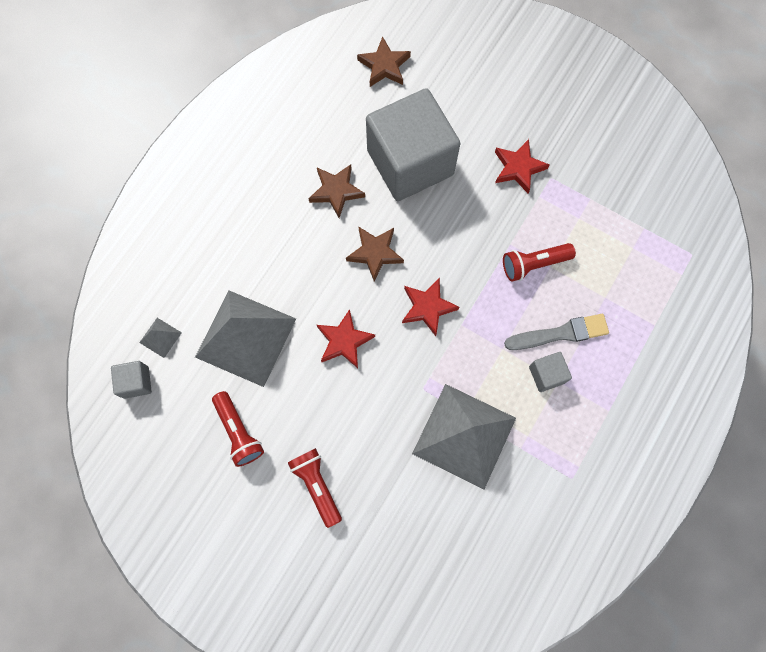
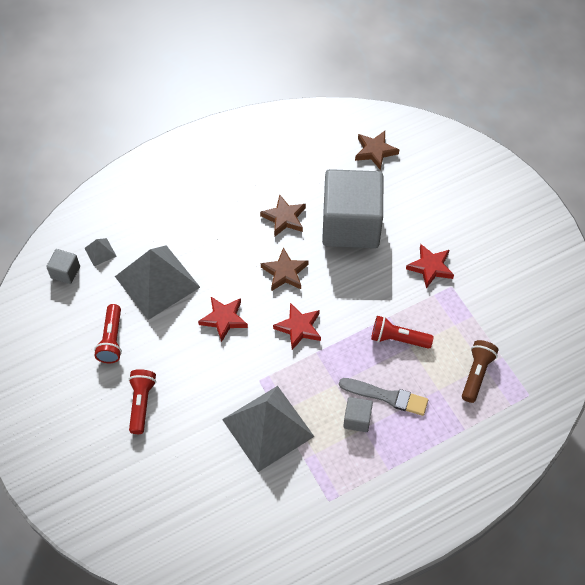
camera: 30 degrees right, 15 degrees down
(631, 260) = (476, 374): none -> brown flashlight

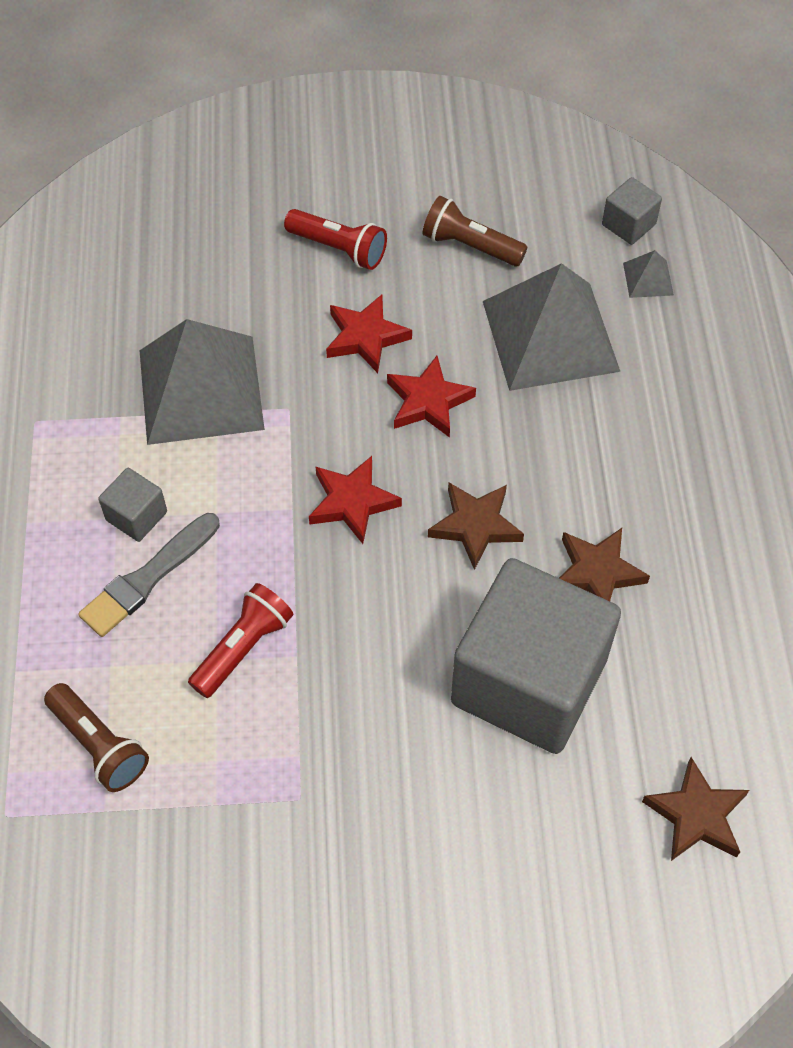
camera: 115 degrees right, 0 degrees up
(111, 340) = (470, 246): red flashlight -> brown flashlight
(430, 267) = (361, 781): red star -> red star (365, 337)

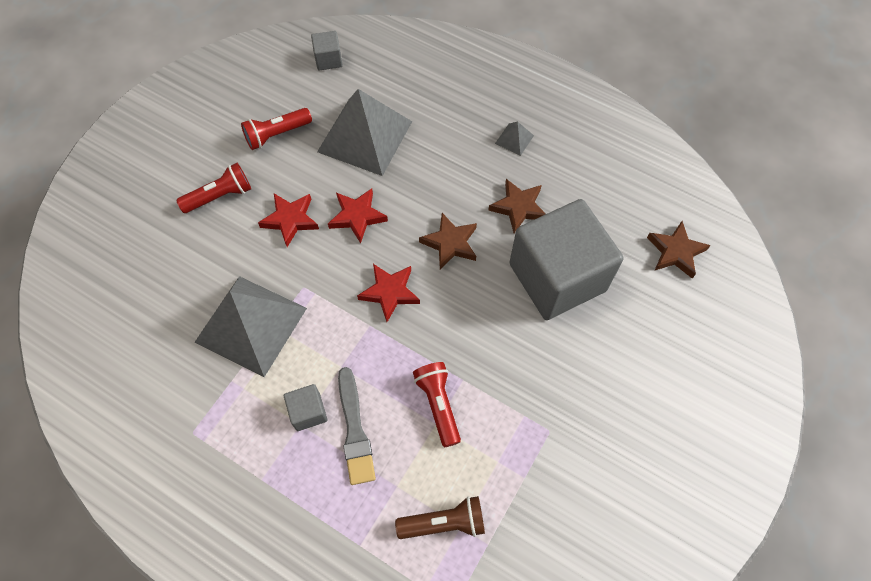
camera: 55 degrees left, 5 degrees up
(470, 246) = (277, 134): brown flashlight -> red flashlight
(648, 279) = (368, 73): grey pyramid -> grey pyramid (514, 139)

